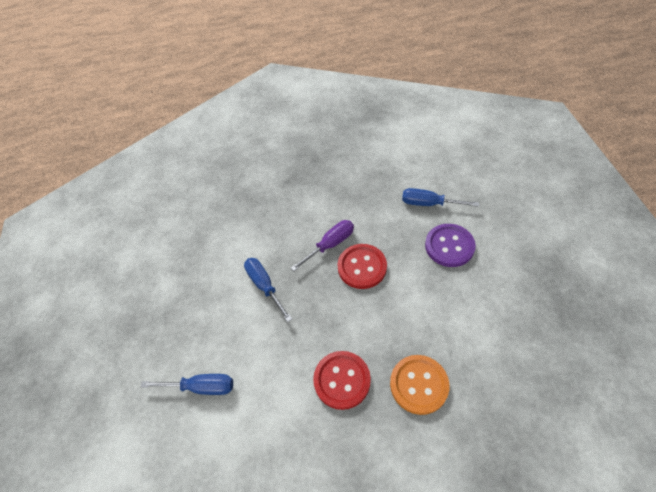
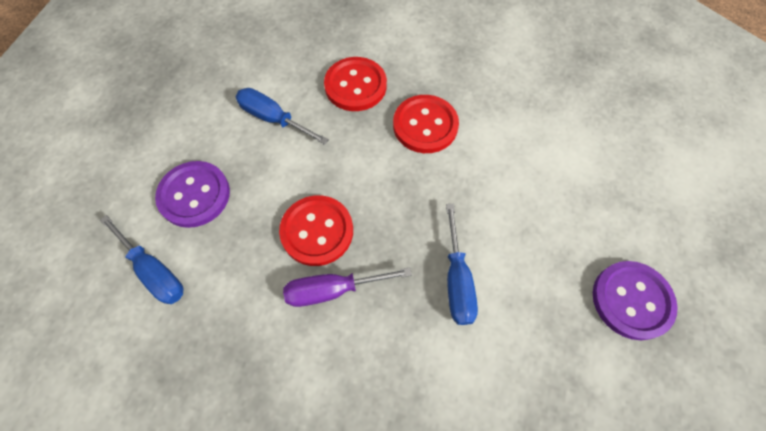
camera: 155 degrees left, 10 degrees up
(155, 331) = (631, 300): none -> purple button
(201, 387) = (582, 196): blue screwdriver -> blue screwdriver (273, 119)
(419, 385) = (355, 86): orange button -> red button

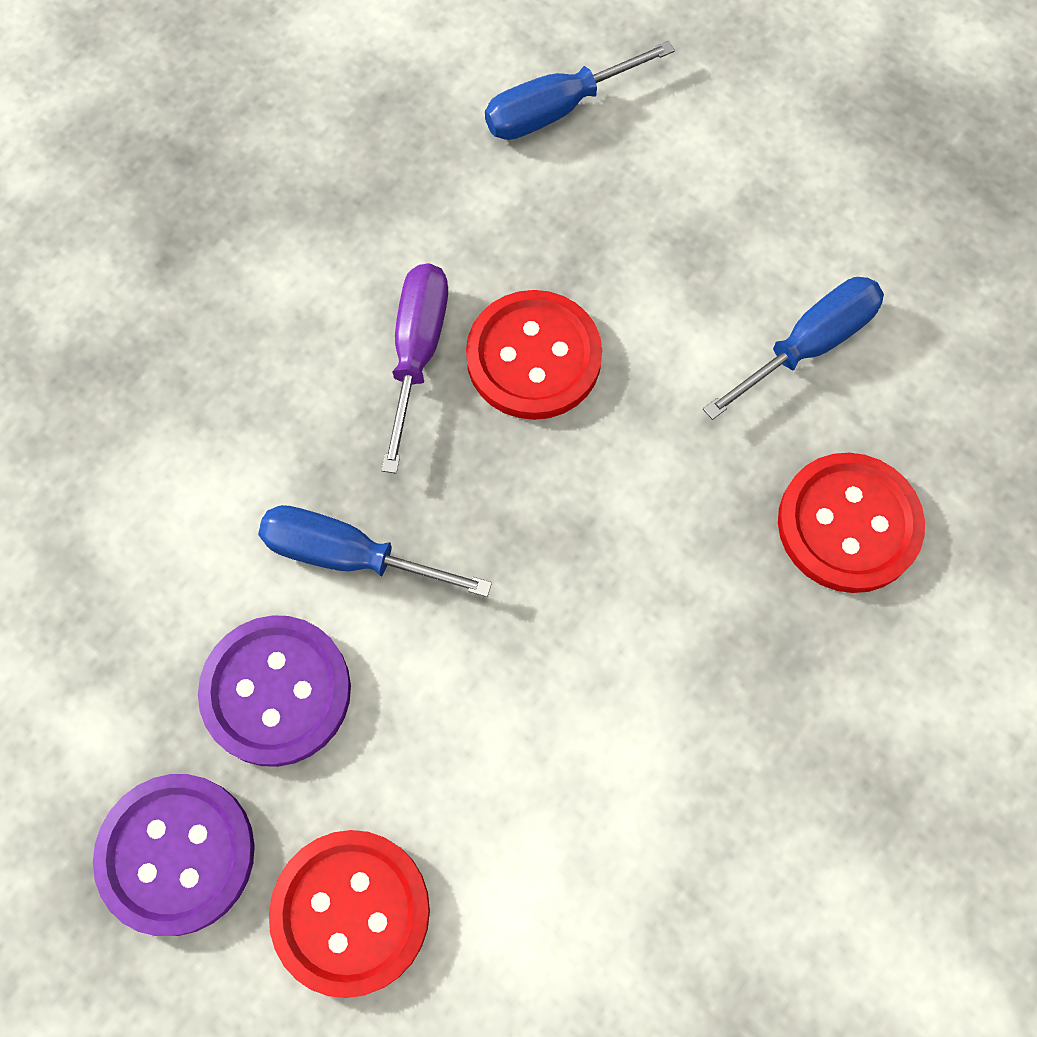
camera: 110 degrees right, 5 degrees up
(194, 195) = (678, 185): purple button -> purple button (276, 691)
(425, 125) = (698, 630): red button -> red button (351, 912)

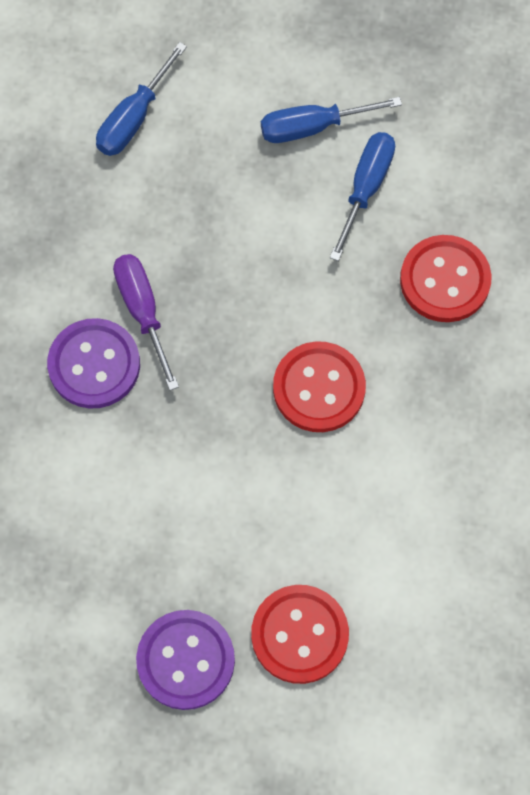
camera: 30 degrees left, 0 degrees up
(276, 691) = (184, 545): purple button -> purple button (94, 365)
(350, 556) = (178, 449): blue screwdriver -> blue screwdriver (313, 127)
(533, 357) = (213, 278): red button -> red button (319, 388)

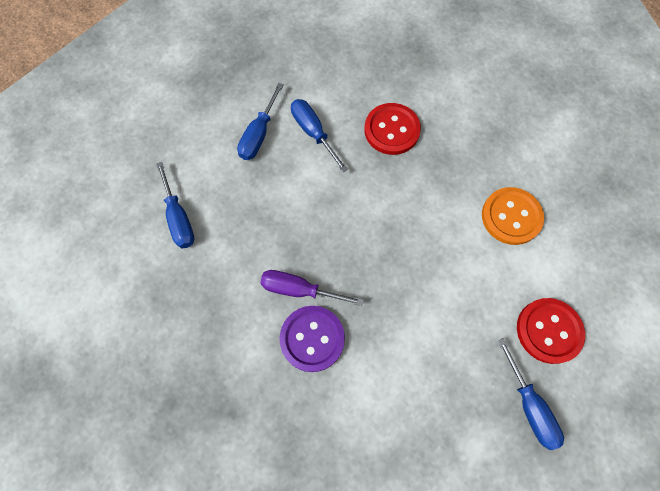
camera: 55 degrees left, 0 degrees up
(186, 660) = (529, 405): purple button -> blue screwdriver
(319, 388) = (410, 227): red button -> none
(428, 504) = (511, 217): none -> orange button

